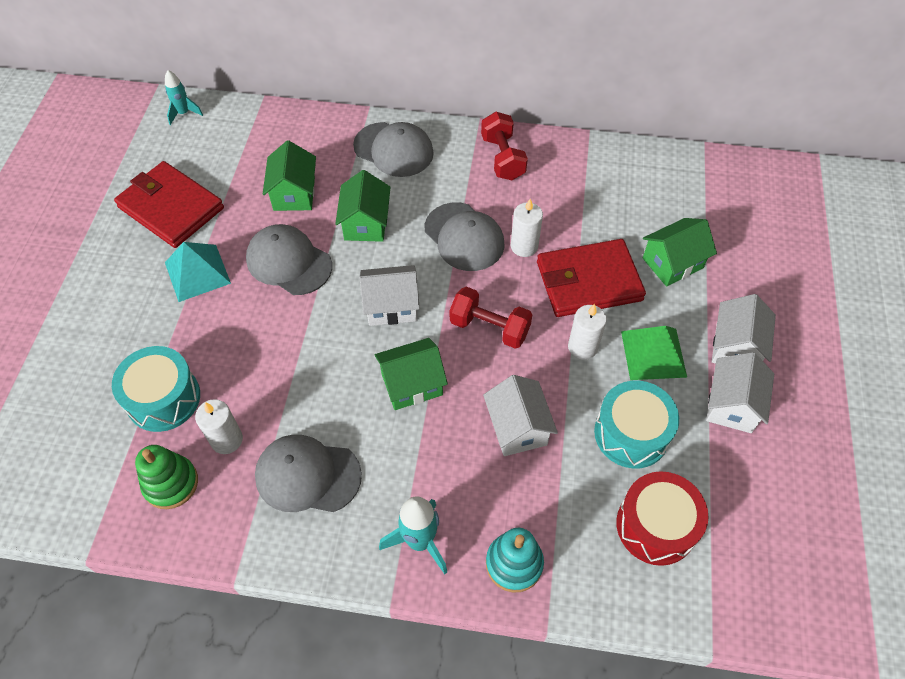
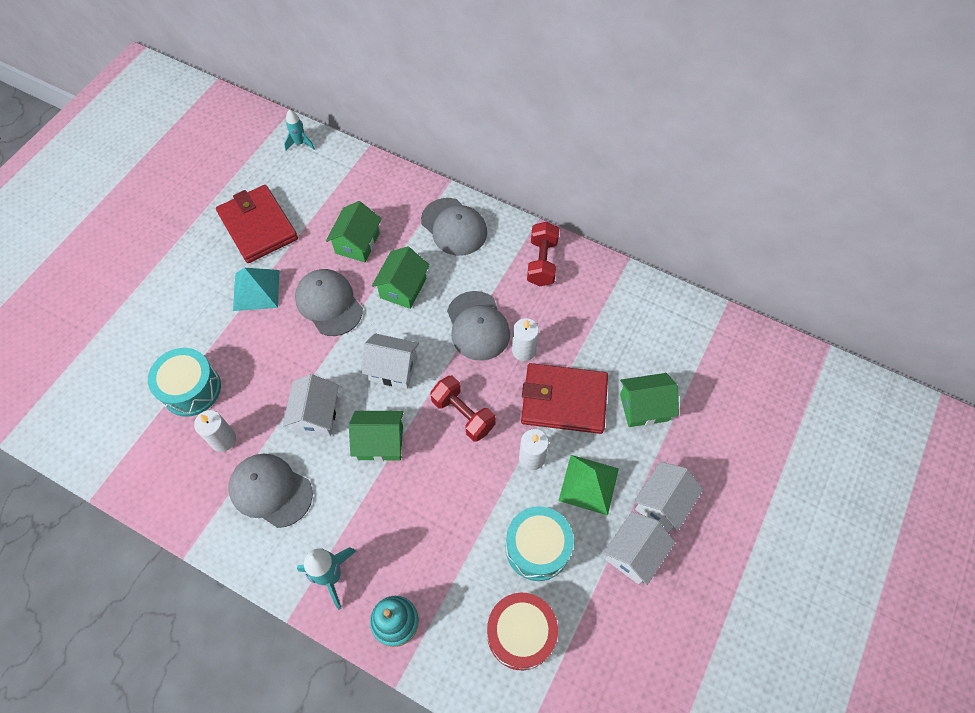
camera: 20 degrees right, 5 degrees up
(171, 483) = (170, 460): green stacking toy -> none
(517, 427) = (447, 509): white house -> white house (316, 415)

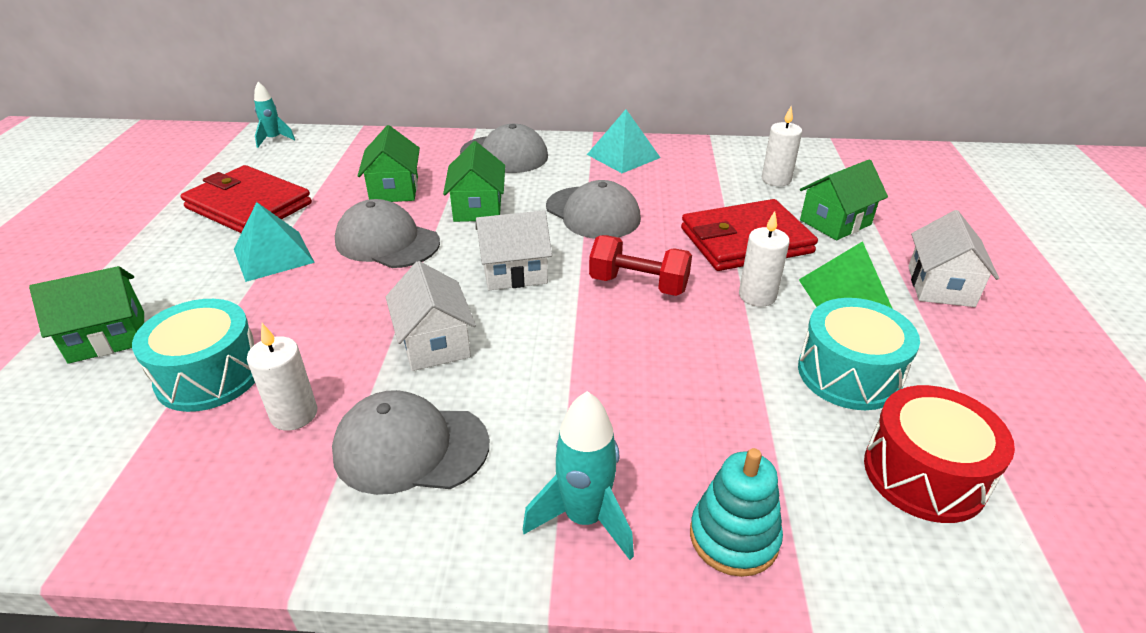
camera: 25 degrees left, 25 degrees down
(380, 442) = (549, 342): green house -> green house (107, 337)
(524, 350) = (663, 217): white candle -> white candle (776, 179)
(542, 262) = (623, 156): red dumbbell -> turquoise pyramid
(634, 553) = (963, 338): white house -> none

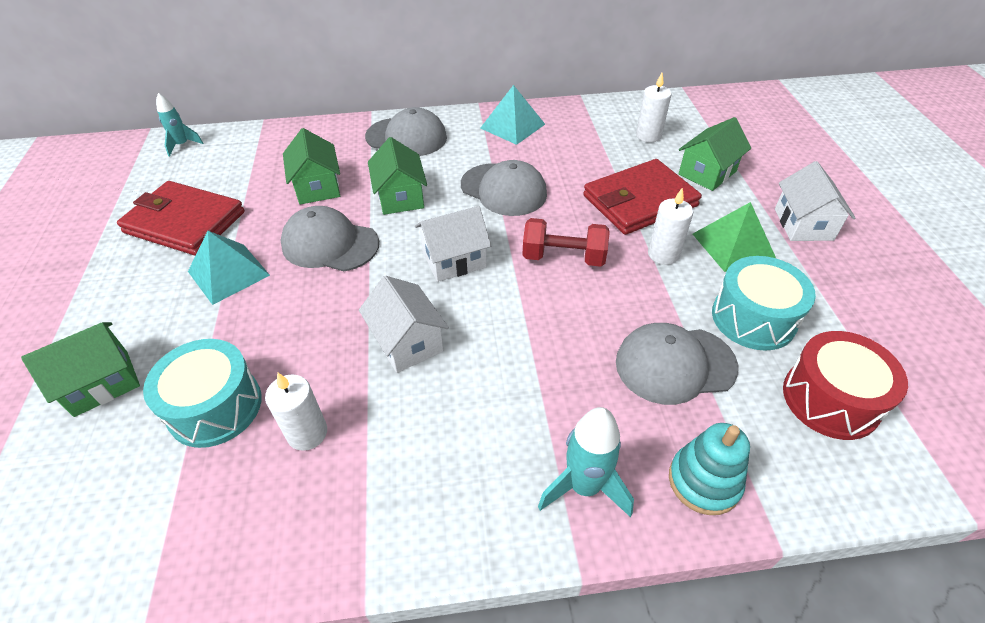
camera: 10 degrees left, 10 degrees up
(410, 448) = (420, 447): grey cap -> grey cap (675, 364)

